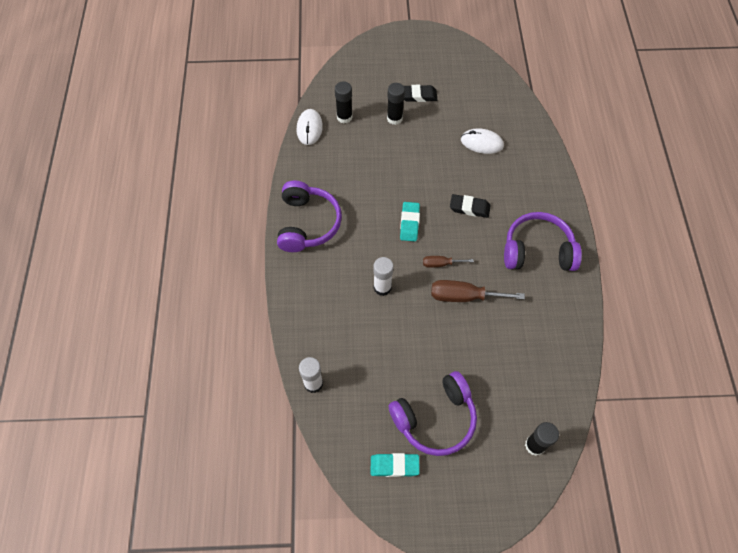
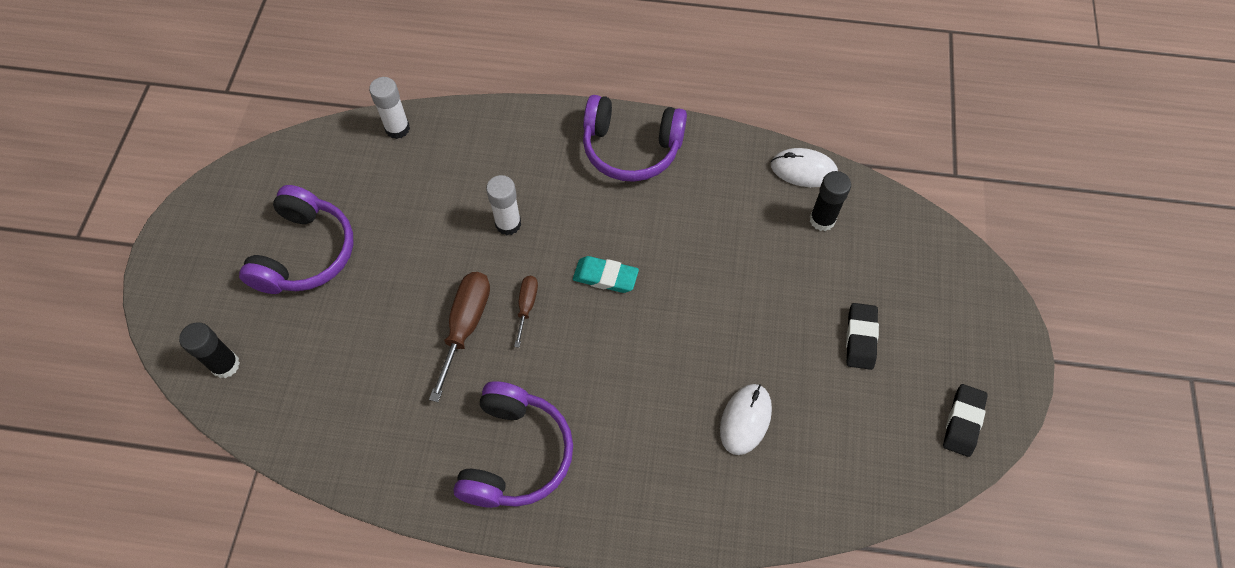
camera: 100 degrees right, 0 degrees up
(394, 118) = (813, 292): black glue stick -> none
(394, 466) = (266, 198): turquoise eraser -> none
(435, 418) = (305, 253): purple headphones -> purple headphones turned 150 degrees counterclockwise
(469, 208) = (616, 369): black eraser -> black eraser (962, 422)

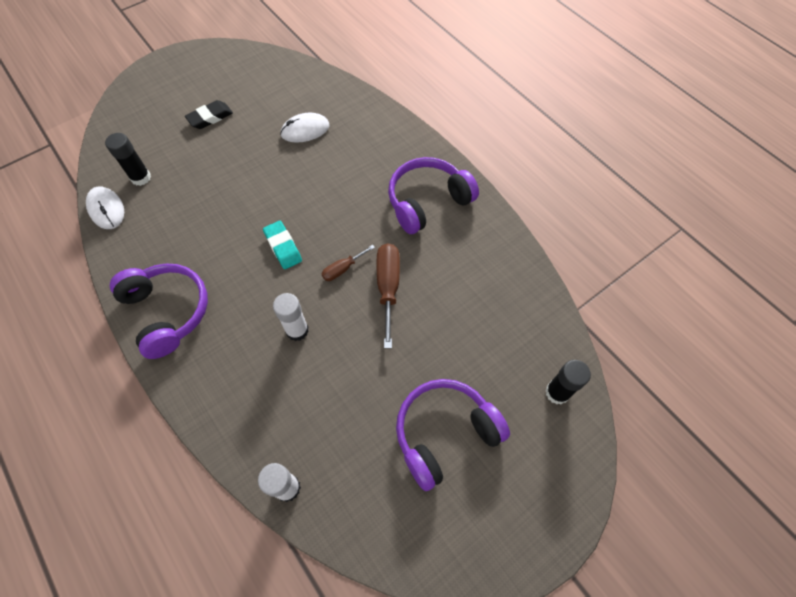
camera: 135 degrees left, 0 degrees up
(465, 326) = (388, 287): brown screwdriver -> brown screwdriver turned 120 degrees clockwise
(962, 422) = (222, 61): black eraser -> none

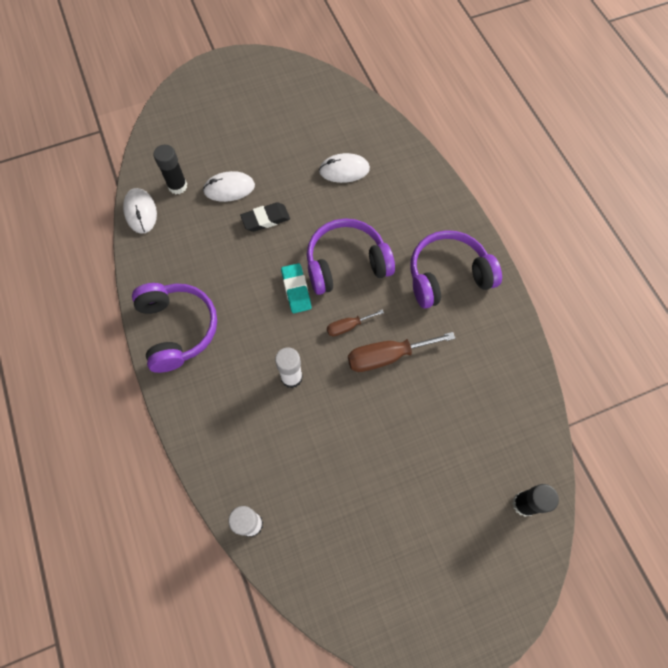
camera: 15 degrees right, 5 degrees up
(194, 169) = (229, 188): none -> white mouse
(210, 117) = (254, 136): black eraser -> black eraser (265, 219)
(388, 287) = (387, 356): brown screwdriver -> brown screwdriver turned 120 degrees counterclockwise
(445, 433) = (405, 514): purple headphones -> purple headphones (346, 264)

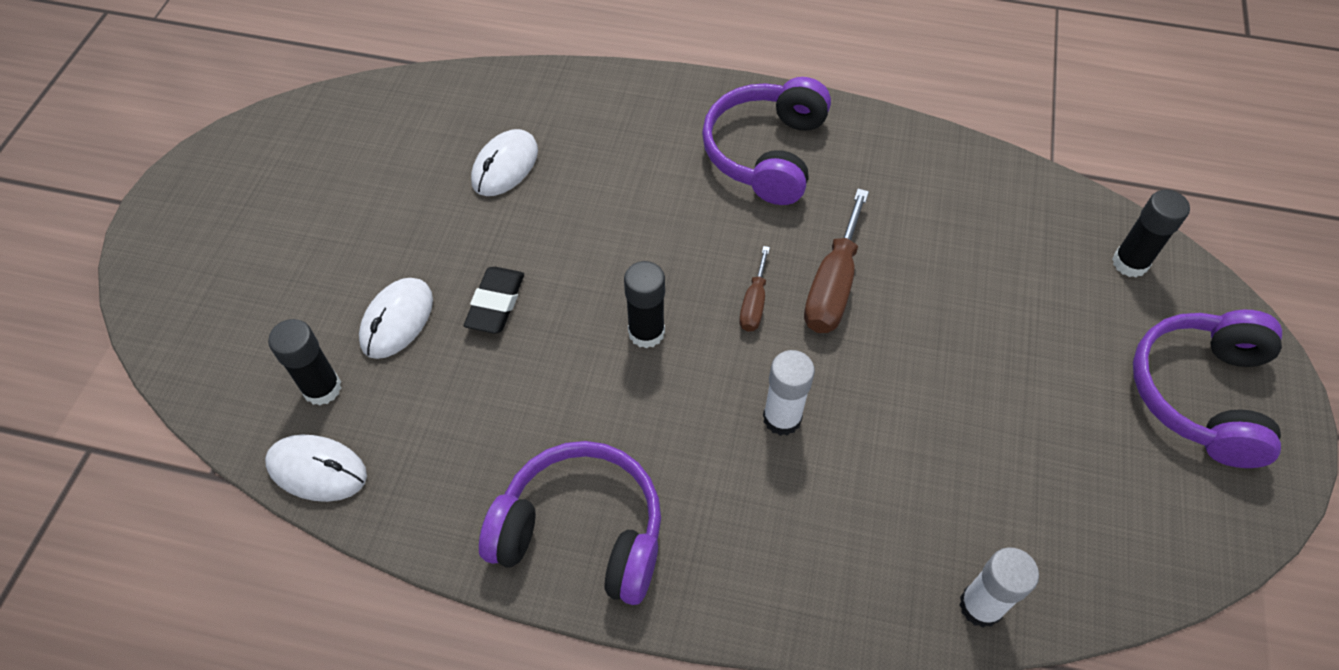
camera: 55 degrees left, 10 degrees down
(296, 290) = (646, 332): turquoise eraser -> black glue stick
(346, 264) = (655, 249): purple headphones -> purple headphones (1200, 394)

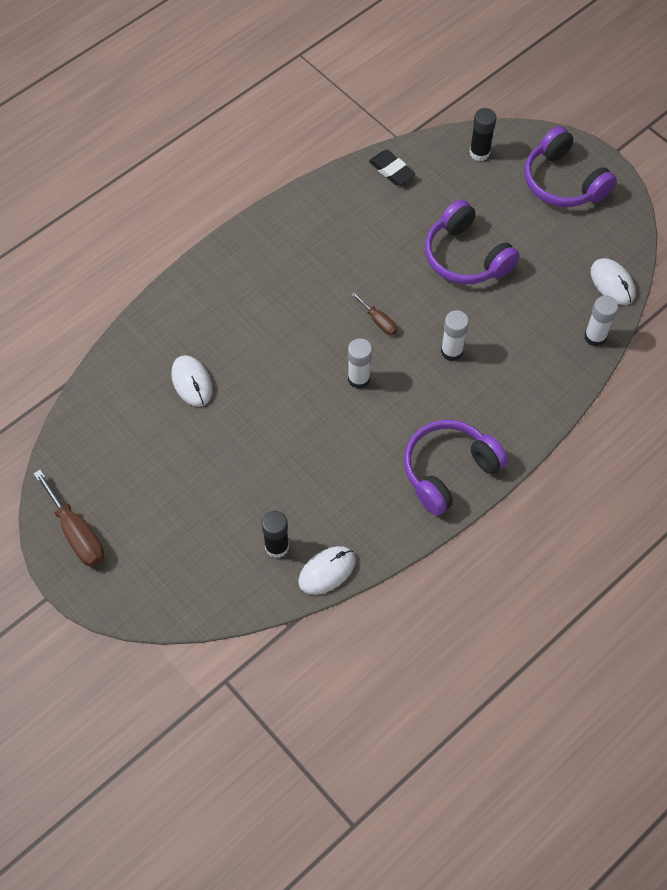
camera: 55 degrees left, 5 degrees up
(397, 320) = (259, 490): white mouse -> white mouse (612, 283)
(496, 304) = (286, 437): black eraser -> black eraser (391, 170)
(646, 332) = (359, 379): black glue stick -> white glue stick
(766, 153) = (288, 254): purple headphones -> purple headphones (466, 257)
(833, 285) = (395, 281): brown screwdriver -> brown screwdriver (77, 533)

